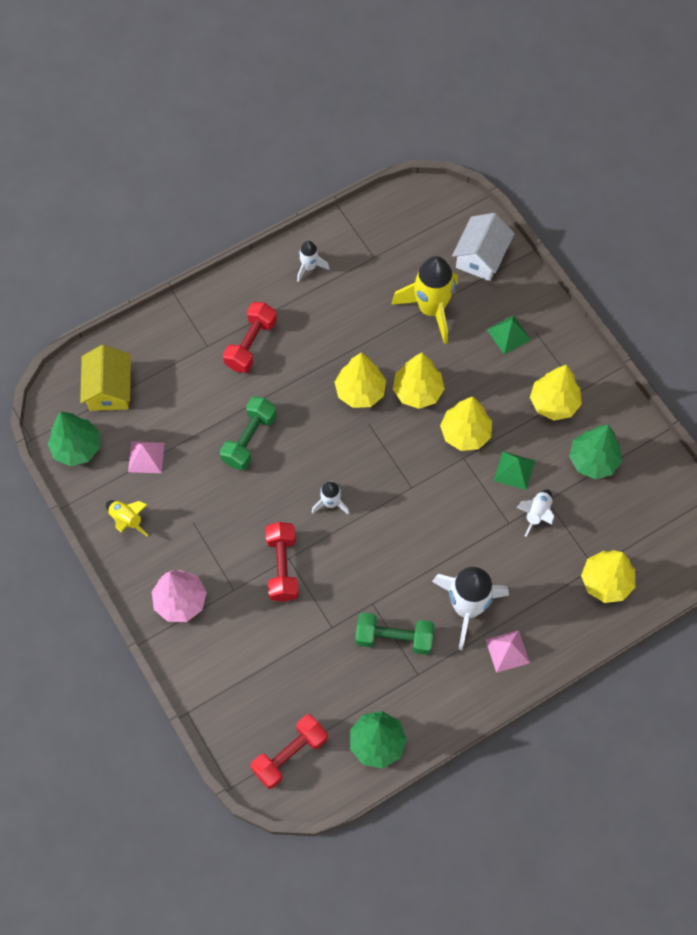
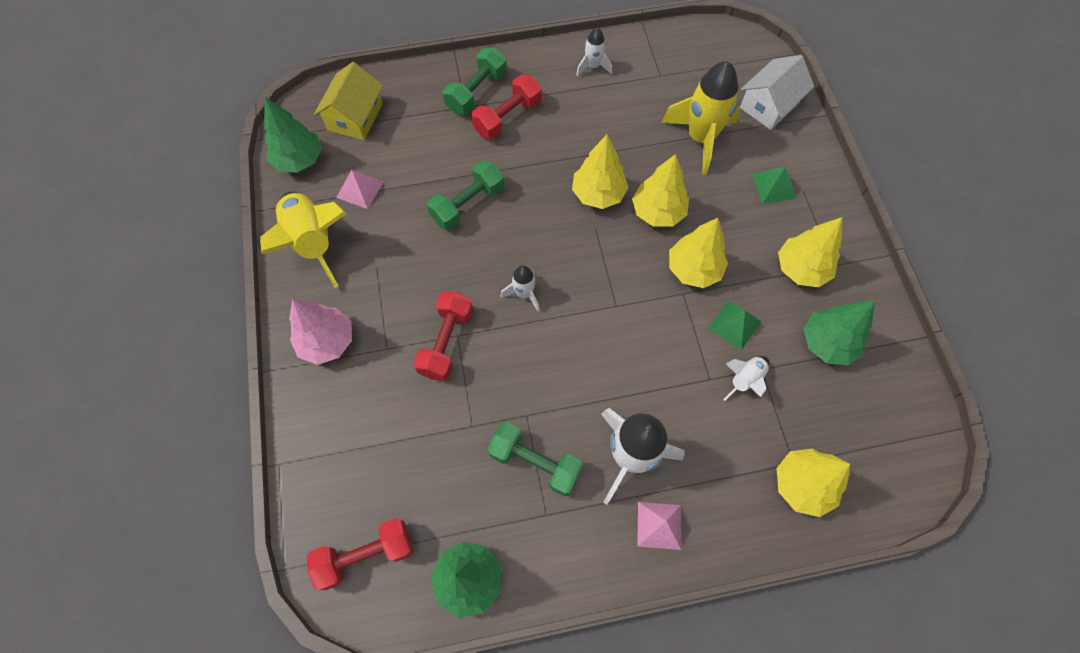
camera: 20 degrees right, 0 degrees up
(127, 520) = (313, 242): yellow rocket -> yellow rocket, size x2.00
(212, 328) = (476, 92): none -> green dumbbell

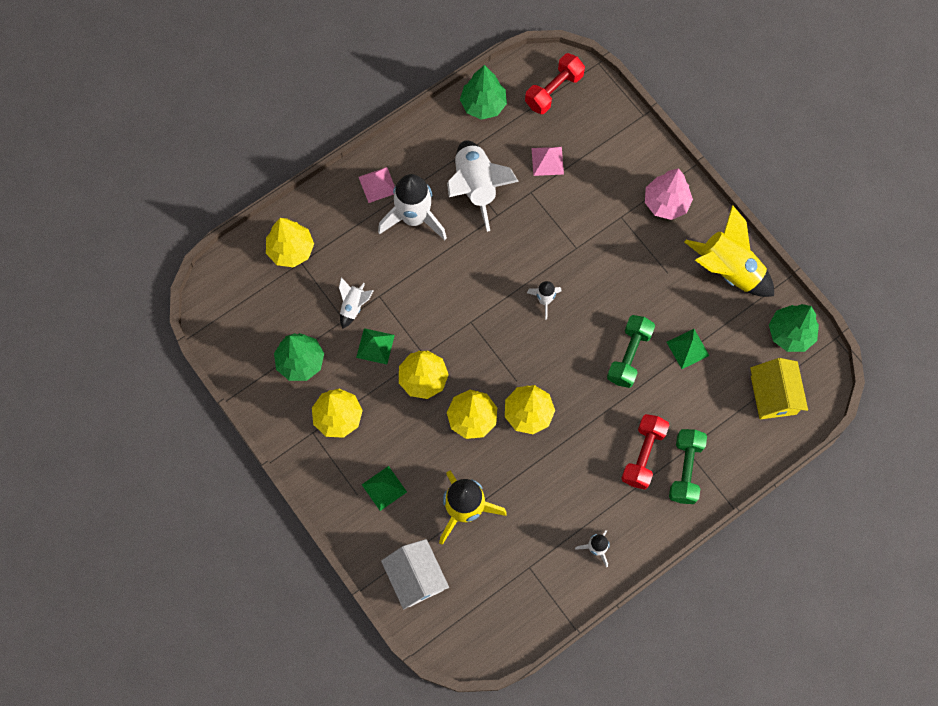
camera: 155 degrees right, 5 degrees up
(360, 189) = (723, 330): pink pyramid -> pink pyramid (547, 161)
(406, 187) = (687, 348): none -> green pyramid
(446, 342) = (581, 239): red dumbbell -> none
(535, 463) = (476, 187): green dumbbell -> white rocket
(769, 105) = (416, 577): white house -> white house turned 45 degrees counterclockwise

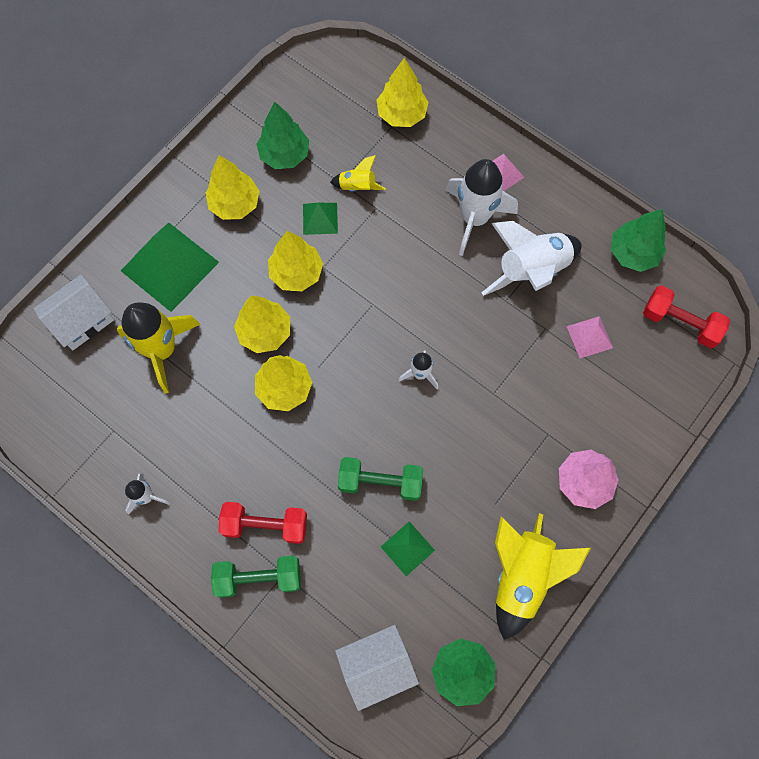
camera: 75 degrees right, 0 degrees up
(353, 306) = (357, 187): white rocket -> yellow rocket
(384, 488) = (169, 266): green pyramid -> green pyramid, size x2.00
(773, 395) = (376, 666): yellow house -> white house

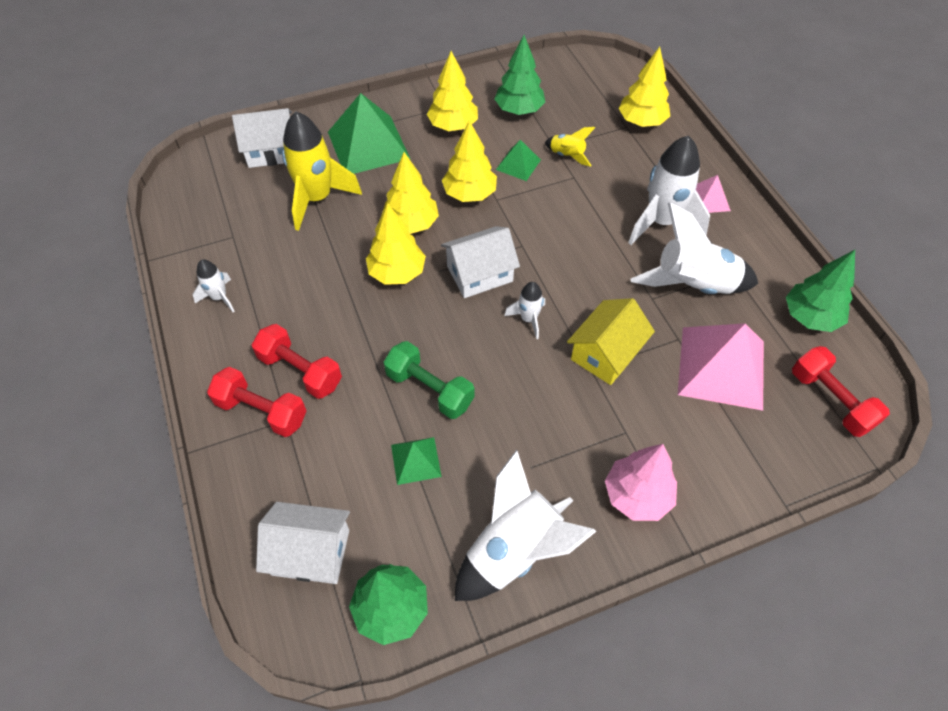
camera: 30 degrees right, 15 degrees down
(259, 578) = (262, 411): green dumbbell -> red dumbbell
(354, 351) = (479, 274): none -> white house
(497, 372) = (606, 353): none -> yellow house
(522, 576) = (515, 550): yellow rocket -> white rocket
(589, 337) = (721, 367): pink pyramid -> pink pyramid, size x2.00

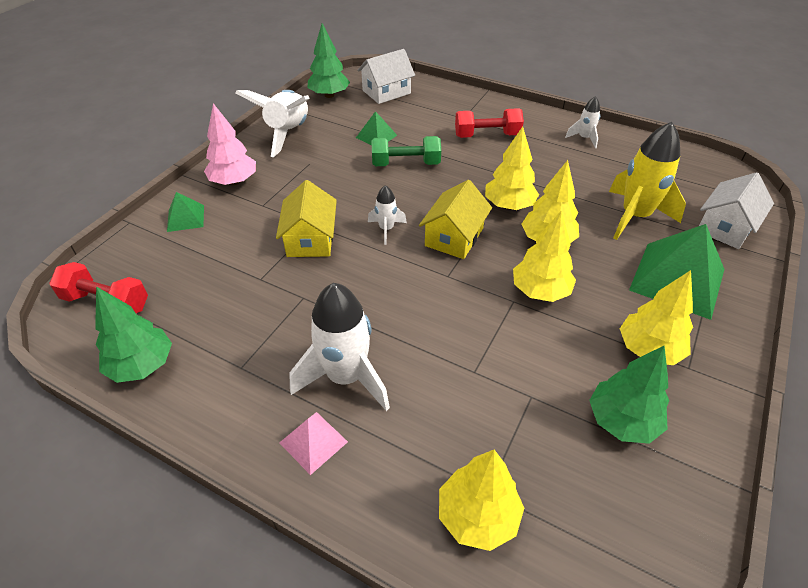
camera: 140 degrees right, 10 degrees down
(262, 411) = (480, 114): red dumbbell -> none
(479, 274) = (454, 237): white house -> yellow house
(518, 164) = (539, 349): green pyramid -> green pyramid (185, 218)
(567, 156) = (507, 393): yellow rocket -> none
(692, 285) = (273, 329): white rocket -> none
(721, 367) = (212, 277): pink pyramid -> none

